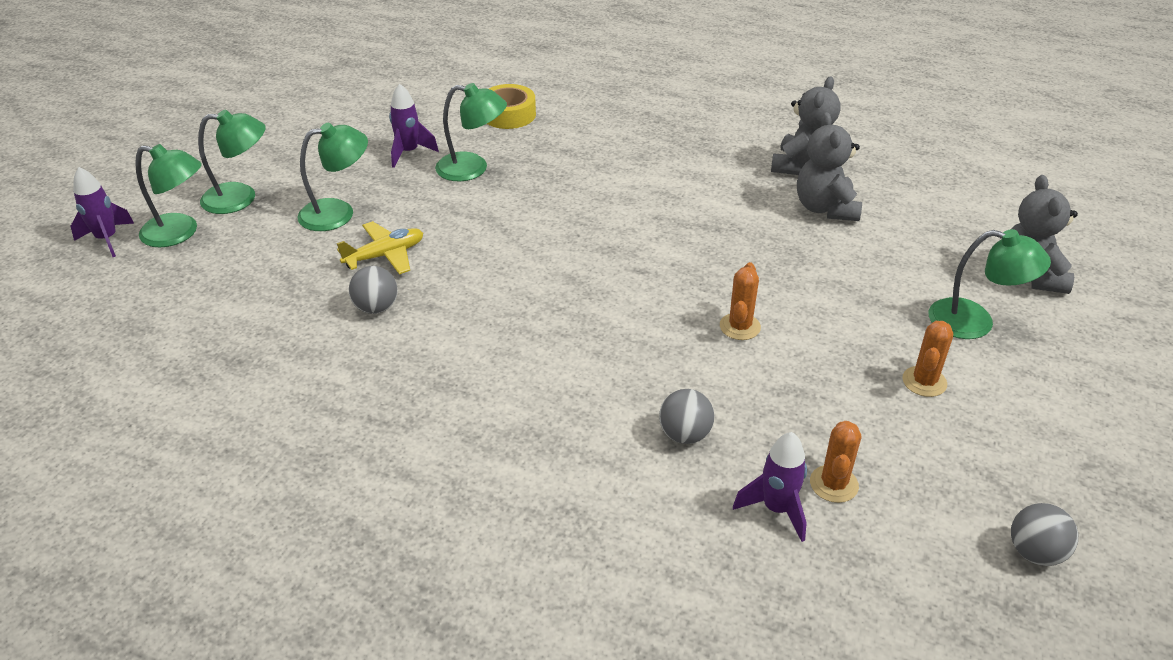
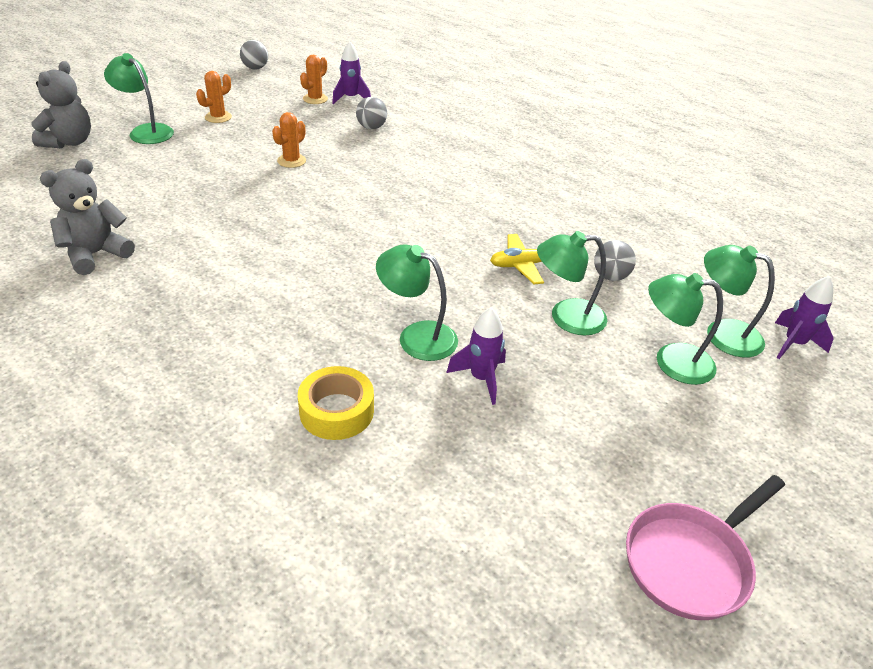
camera: 165 degrees left, 0 degrees up
(261, 97) = (691, 561): none -> pink pan
(376, 308) = (537, 227): grey ball -> grey ball (610, 276)
(825, 208) = (131, 214): grey teddy bear -> none

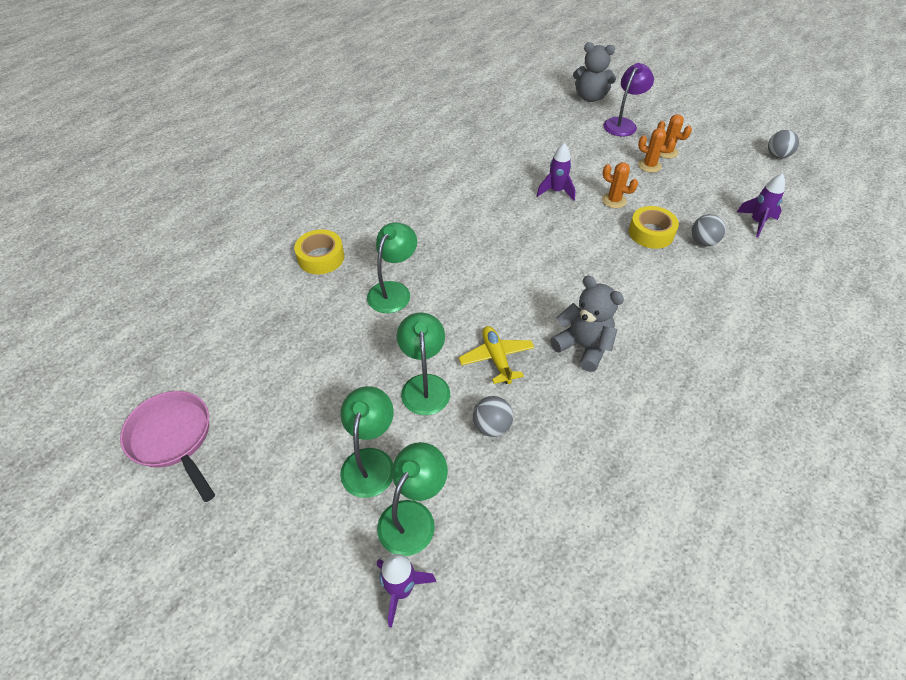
camera: 90 degrees right, 10 degrees up
(95, 254) = (461, 138): grey teddy bear -> grey teddy bear (583, 347)
(146, 131) = (623, 124): green lamp -> purple lamp
(315, 99) = (738, 200): orange cactus -> orange cactus (649, 165)
(351, 150) = (651, 233): none -> yellow tape
(481, 378) = (349, 327): purple rocket -> purple rocket (556, 191)

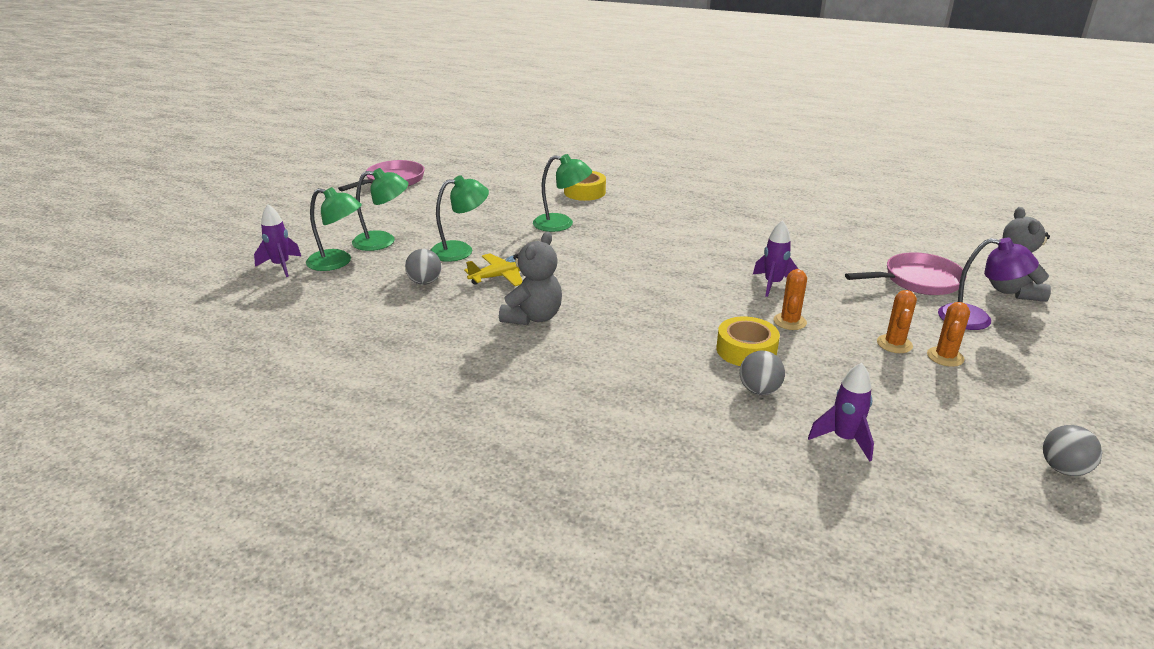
camera: 75 degrees right, 20 degrees down
(567, 127) = (917, 281): none -> pink pan

